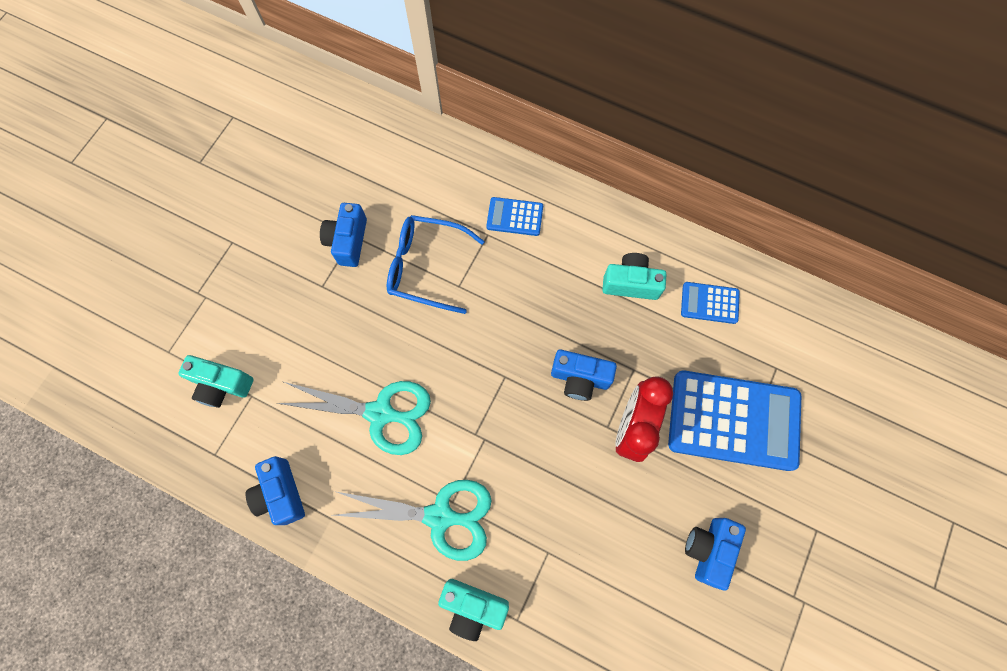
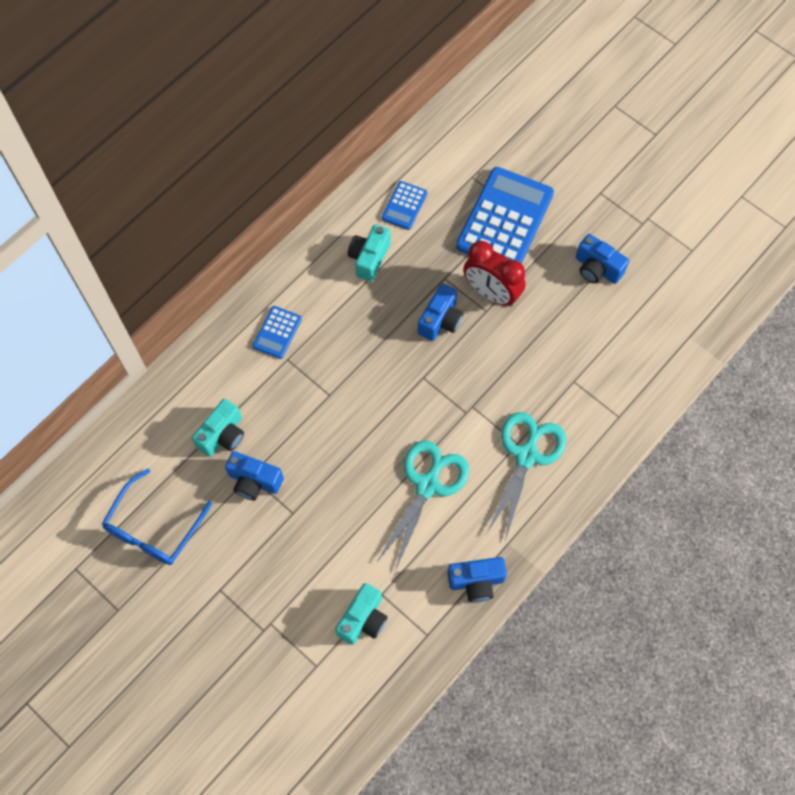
camera: 75 degrees left, 5 degrees down
(427, 267) = (302, 417): blue glasses -> blue glasses (154, 527)
(473, 606) = (601, 446): turquoise camera -> turquoise camera (222, 435)

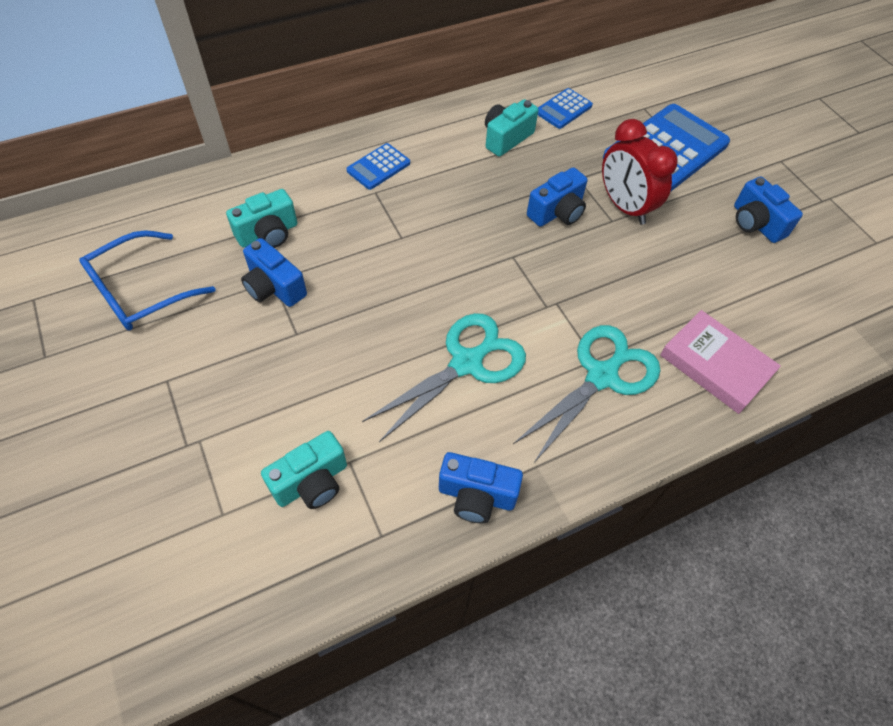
camera: 20 degrees right, 10 degrees down
(602, 413) = (715, 365): none -> pink book

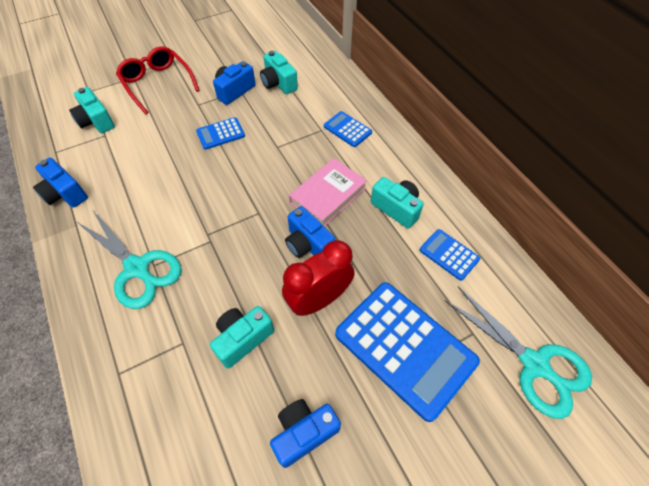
camera: 90 degrees right, 0 degrees up
(141, 291) = (234, 42): blue glasses -> none
(229, 397) = (157, 84): none -> red glasses
(368, 300) = (220, 134): none -> blue calculator
(467, 363) = (163, 186): turquoise scissors -> turquoise scissors (535, 365)
(476, 496) = (65, 193): blue camera -> blue camera turned 60 degrees counterclockwise
(677, 268) = (243, 339): none -> turquoise camera
(715, 365) = (132, 358): pink book -> pink book (328, 195)

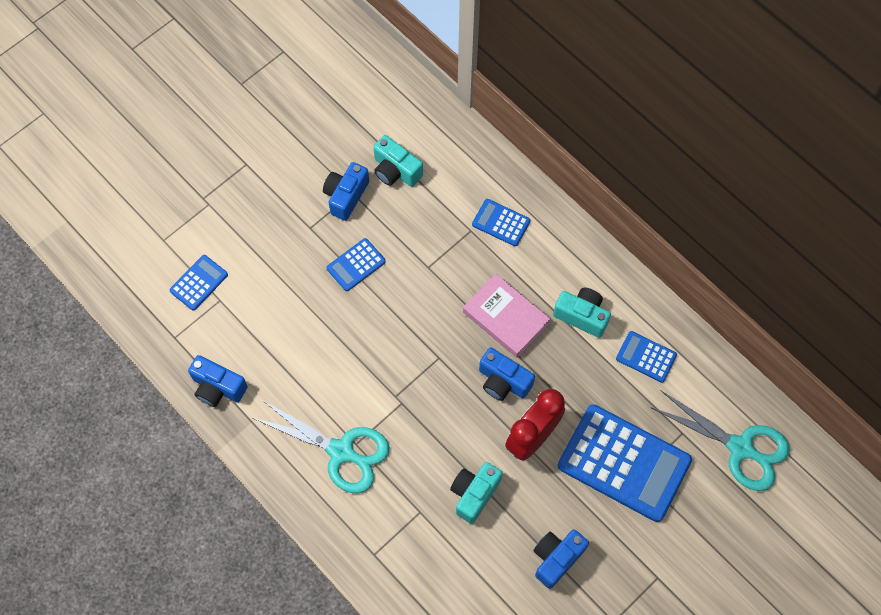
camera: 15 degrees left, 10 degrees up
(96, 121) = (199, 283): turquoise camera -> blue calculator
(157, 84) = (245, 207): red glasses -> none
(328, 195) = (505, 318): pink book -> pink book turned 75 degrees counterclockwise

